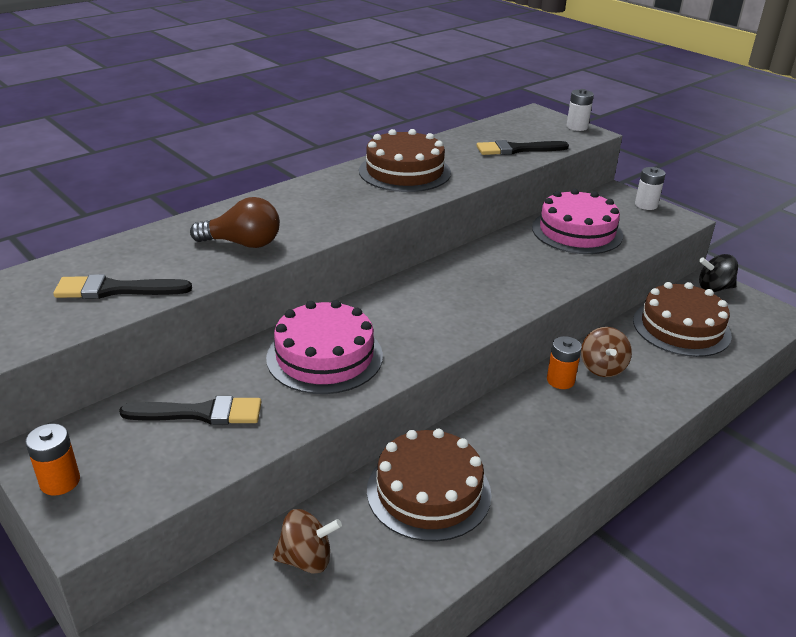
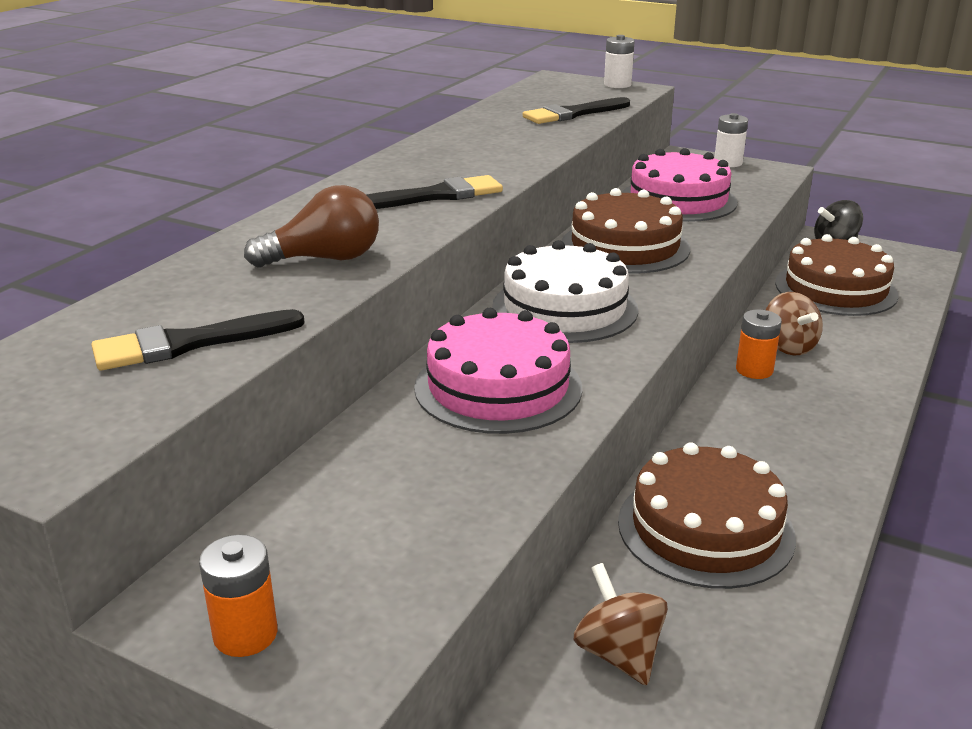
camera: 20 degrees left, 5 degrees down
(200, 413) = (385, 492): black brush -> black brush (436, 196)
(306, 559) = (618, 654): brown spinning top -> brown spinning top turned 90 degrees counterclockwise
(404, 171) = (461, 153): brown cake -> brown cake (625, 246)
(417, 306) = (564, 308): none -> white cake

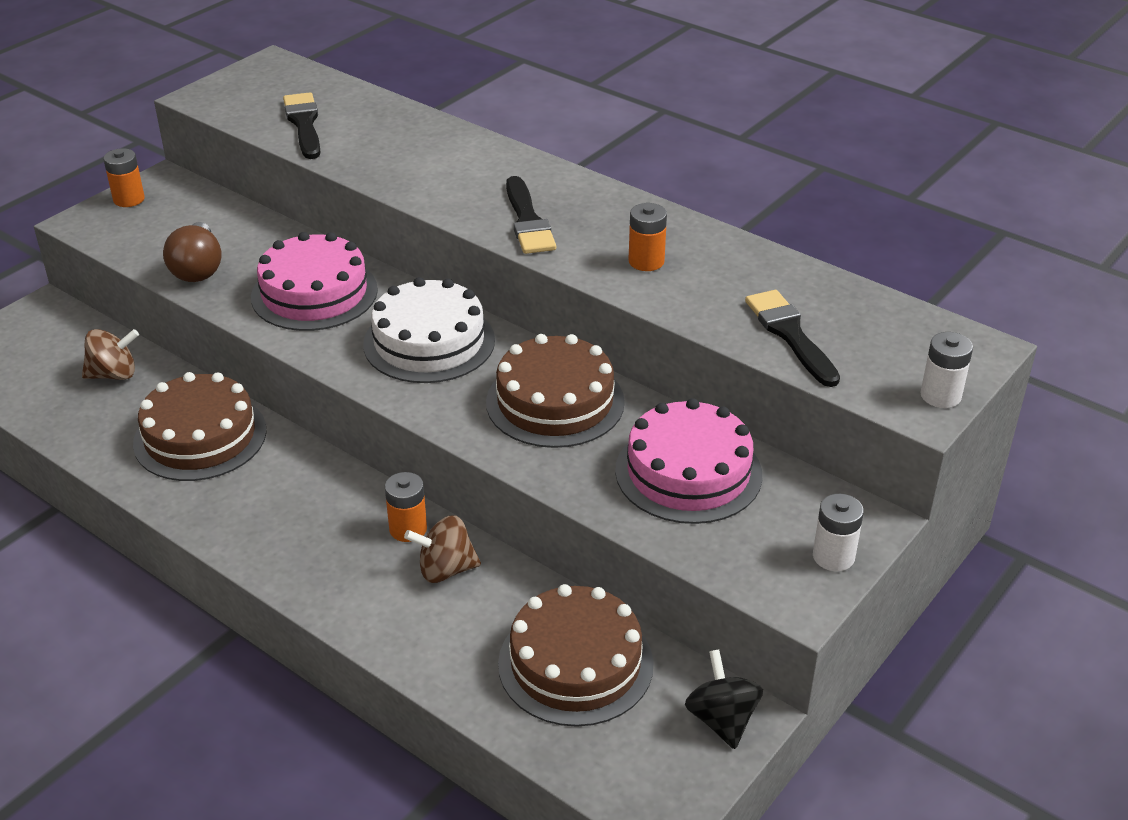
camera: 100 degrees right, 10 degrees up
(324, 259) = (410, 167): brown light bulb -> brown light bulb (198, 268)
(491, 153) = (646, 261): none -> orange battery

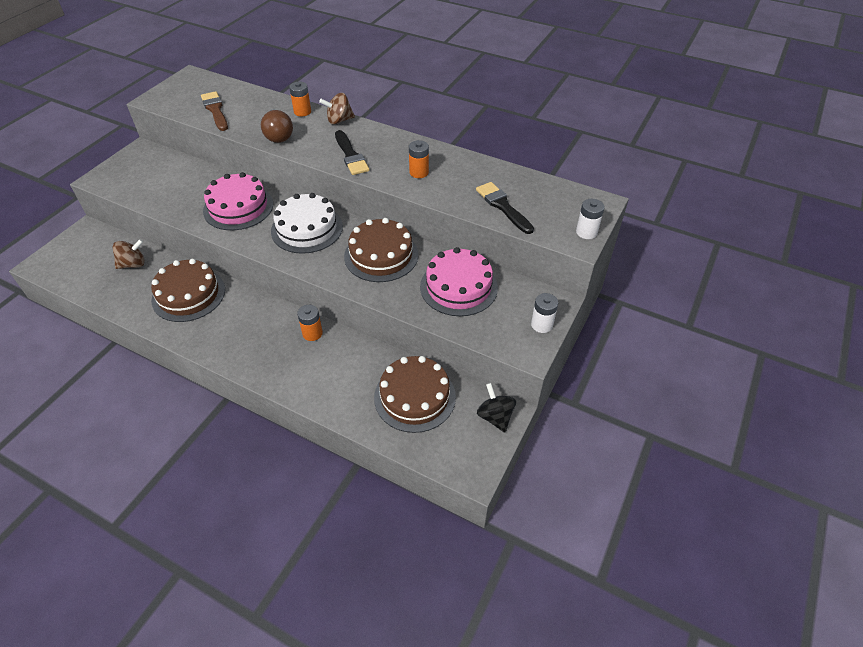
camera: 10 degrees left, 10 degrees up
(129, 199) = (122, 163): orange battery -> orange battery (302, 112)
(198, 268) = (170, 200): brown light bulb -> brown light bulb (278, 135)
(304, 124) = (215, 110): black brush -> brown brush
(445, 569) = (336, 353): brown spinning top -> brown spinning top (339, 120)

